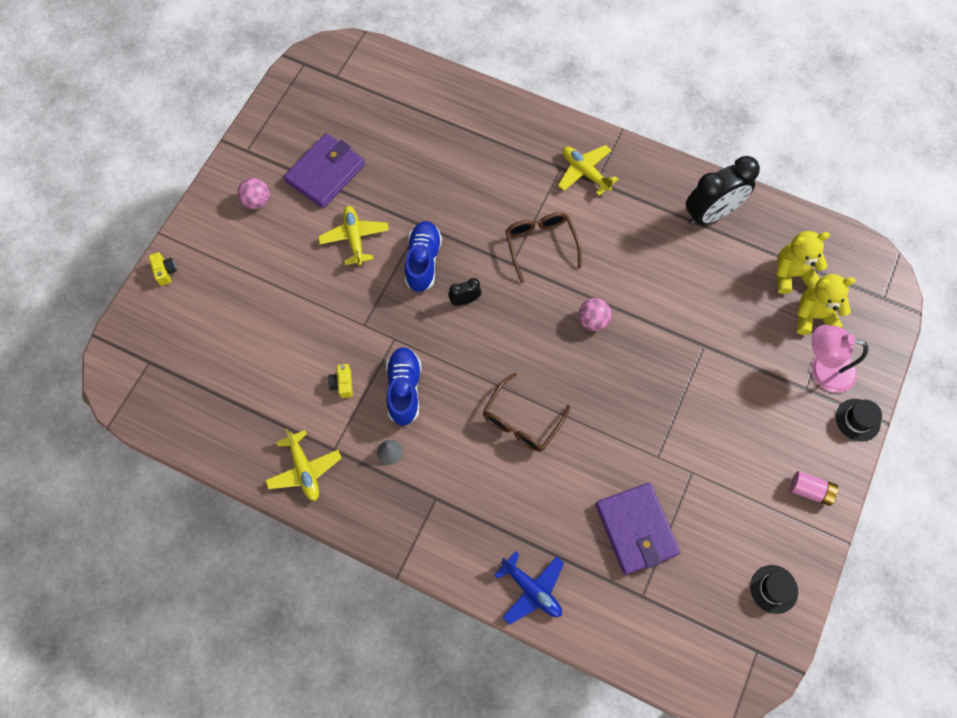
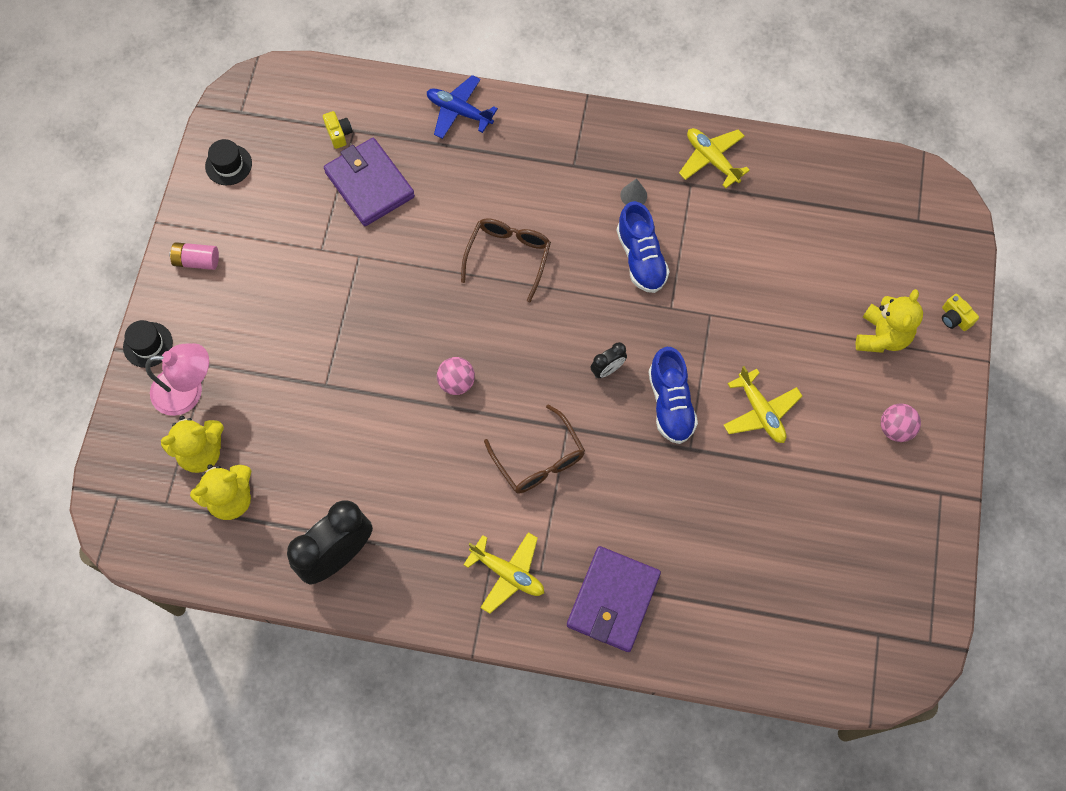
camera: 165 degrees right, 0 degrees up
(231, 272) = (881, 336): none -> yellow teddy bear
(325, 173) = (830, 487): purple wallet -> purple wallet (613, 600)
(342, 384) = (707, 248): yellow camera -> yellow camera (339, 134)

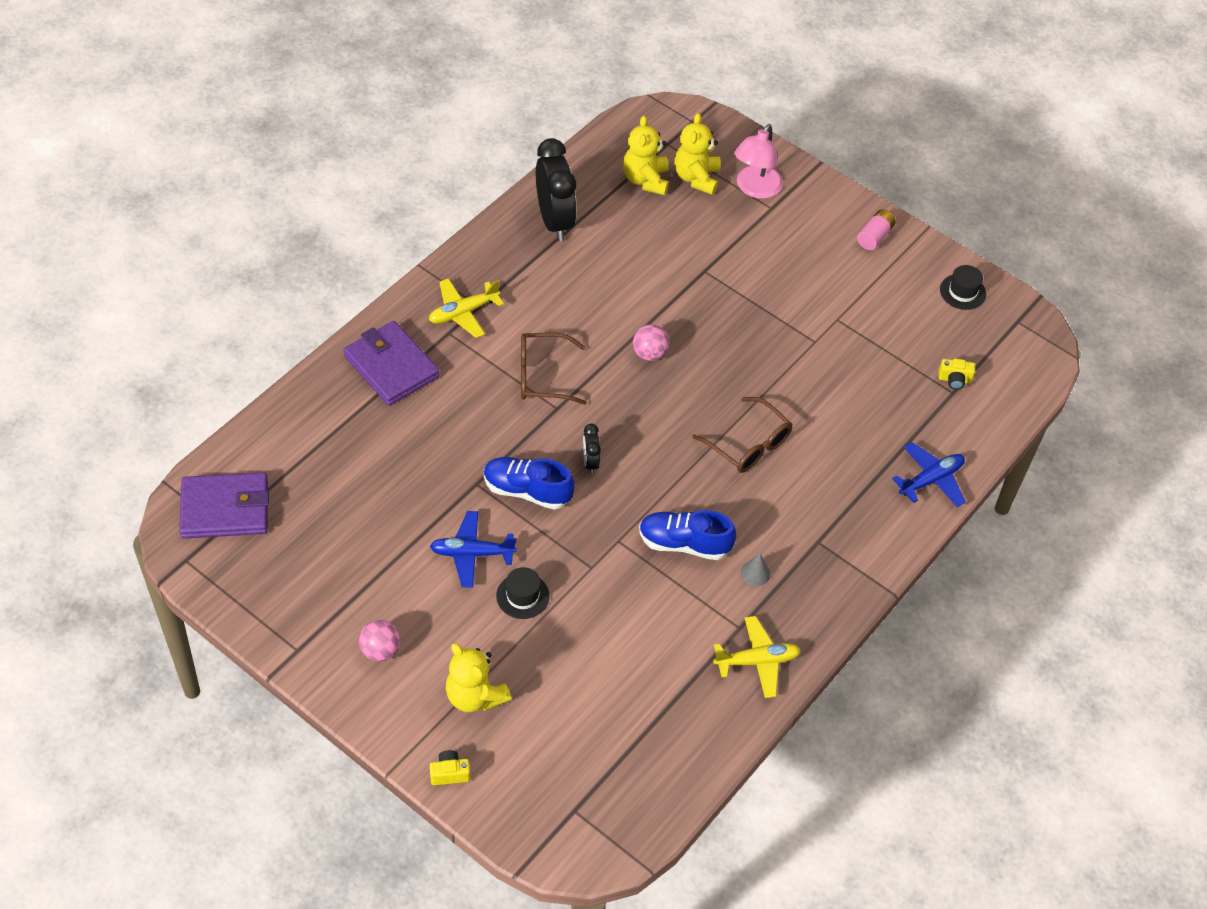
camera: 115 degrees right, 15 degrees down
(148, 344) = (813, 181): black hat -> black hat (522, 596)
(369, 185) = (885, 379): purple wallet -> purple wallet (225, 509)
(760, 412) = (472, 553): yellow plane -> blue plane

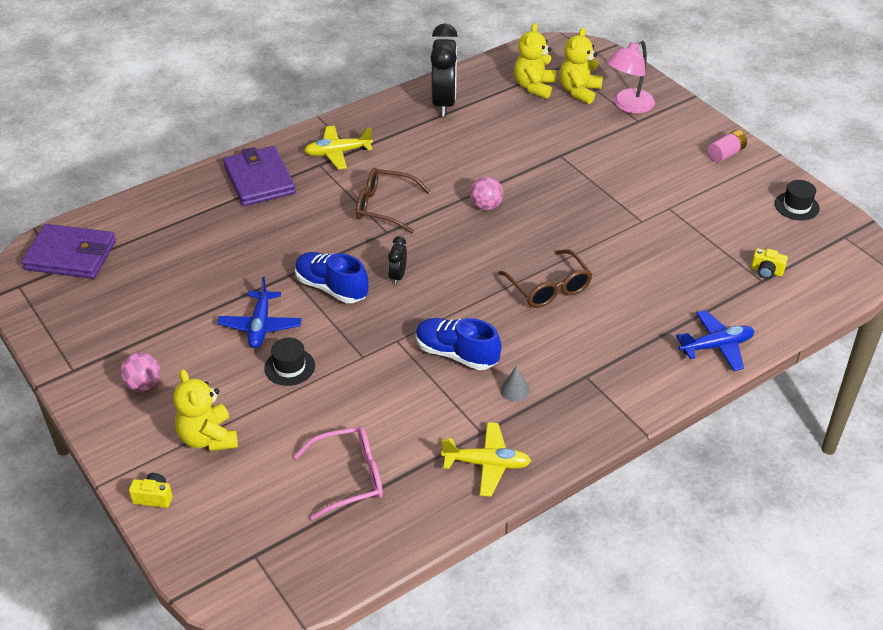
camera: 20 degrees right, 10 degrees down
(472, 553) = (260, 326): blue plane -> blue plane turned 105 degrees counterclockwise
(632, 706) = (350, 477): none -> pink glasses

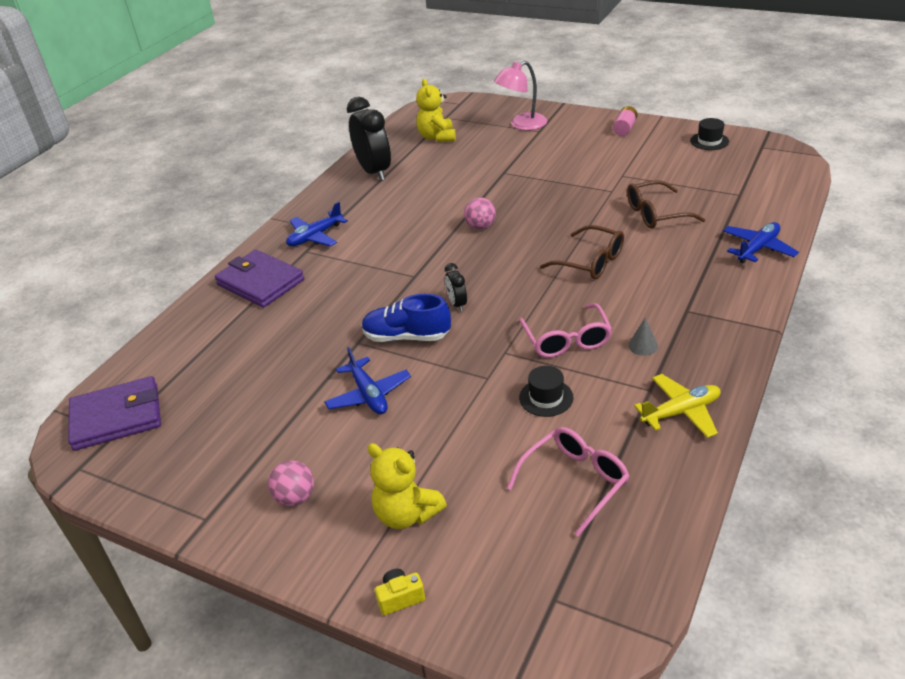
camera: 25 degrees left, 5 degrees down
(289, 367) = (429, 416): black hat -> black hat (546, 397)
(338, 153) = (315, 236): yellow plane -> blue plane
(384, 207) = (394, 259): brown glasses -> brown glasses (656, 214)
(456, 354) = (566, 340): blue shoe -> pink glasses
(579, 91) = (475, 128): yellow teddy bear -> none
(628, 106) = (522, 125): pink lamp -> pink lamp turned 45 degrees clockwise
(766, 271) = (736, 187): yellow camera -> none

